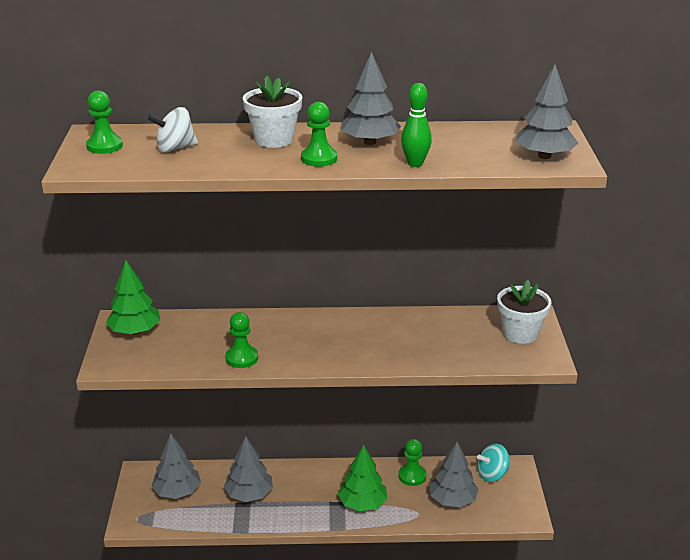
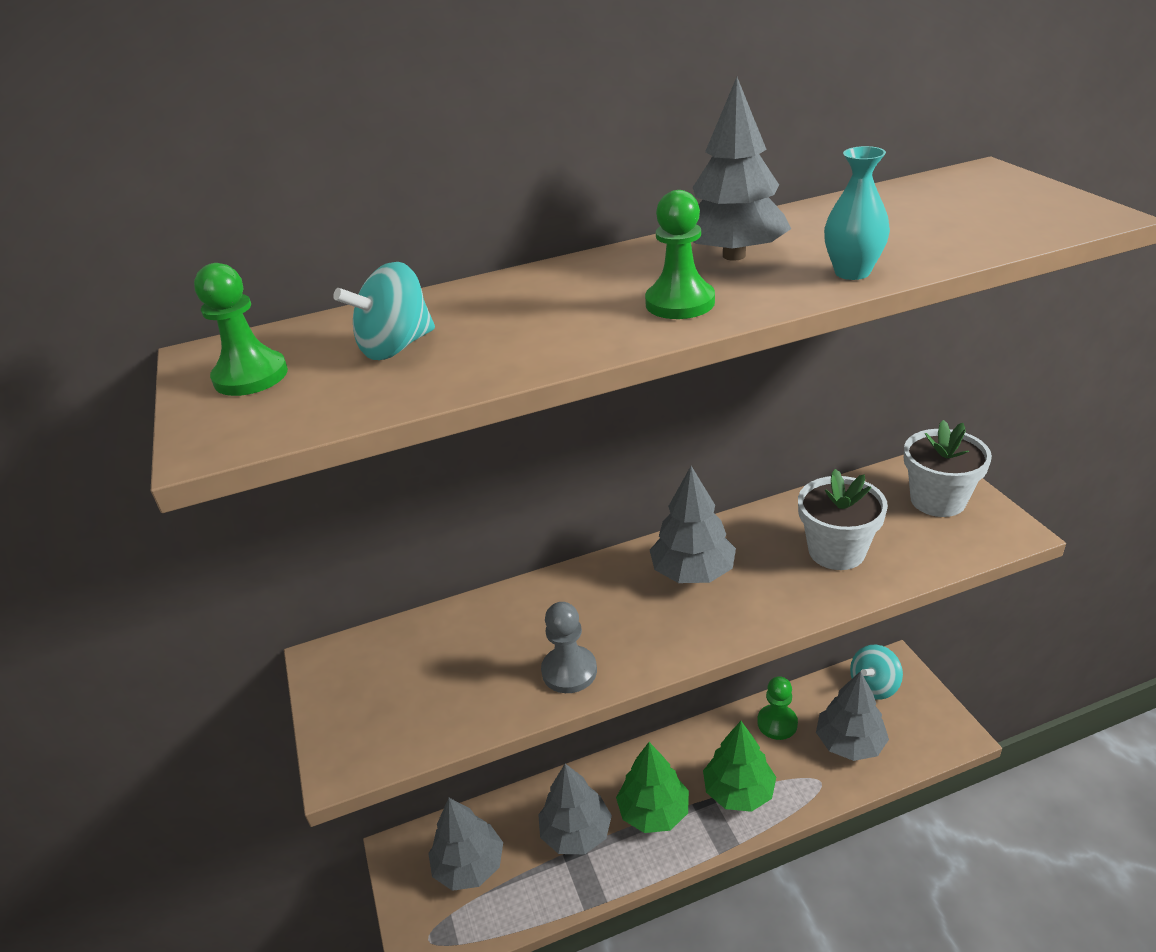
camera: 15 degrees left, 5 degrees up
(135, 331) = (364, 674): green tree -> green tree (654, 812)
(175, 148) = (396, 347): white spinning top -> turquoise spinning top
(242, 358) = (569, 671): green pawn -> grey pawn
(274, 139) = (566, 289): white flower pot -> white flower pot (836, 551)
(415, 163) = (852, 272): green bowling pin -> turquoise vase
(544, 156) = (1031, 213): grey tree -> grey tree (692, 572)

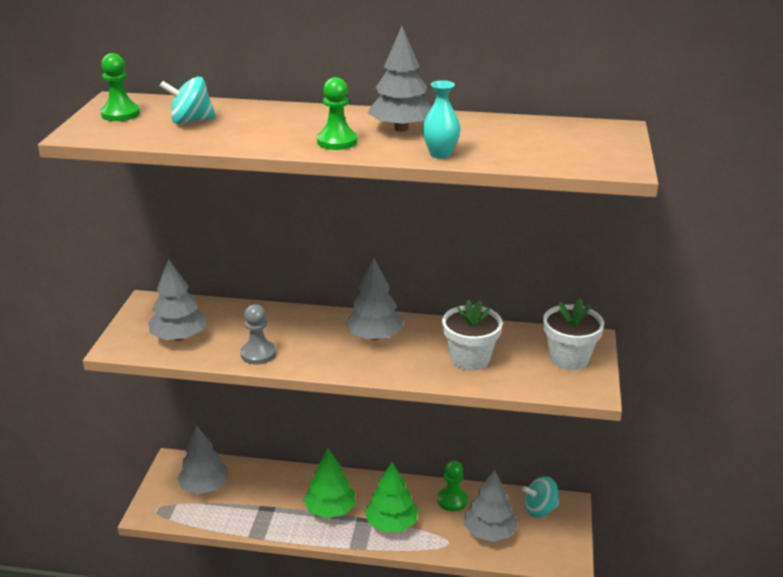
camera: 25 degrees right, 5 degrees down
(576, 832) = (276, 498): grey tree -> grey tree (179, 337)

